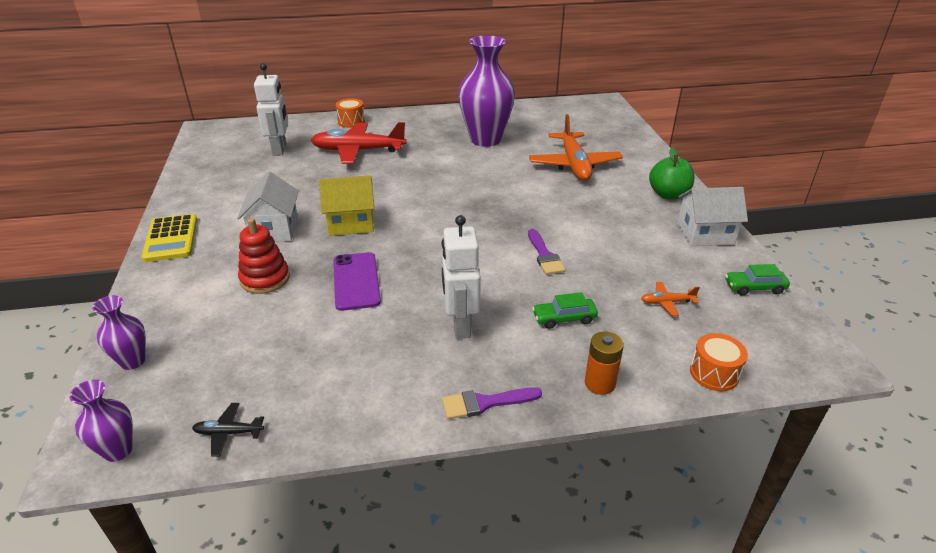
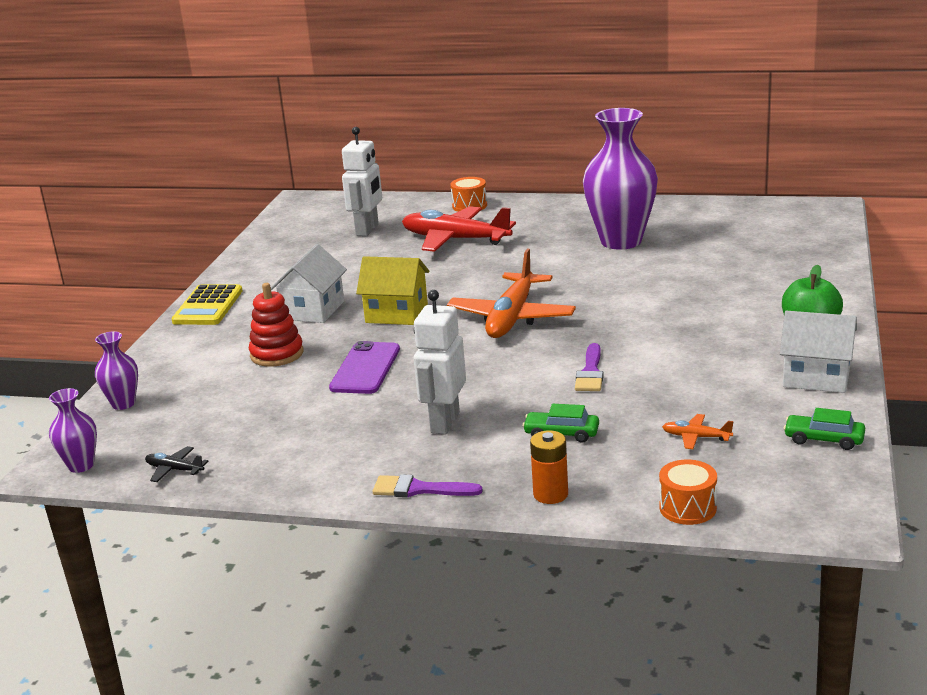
camera: 25 degrees right, 10 degrees down
(574, 165) = (713, 281): orange plane -> orange plane (512, 318)

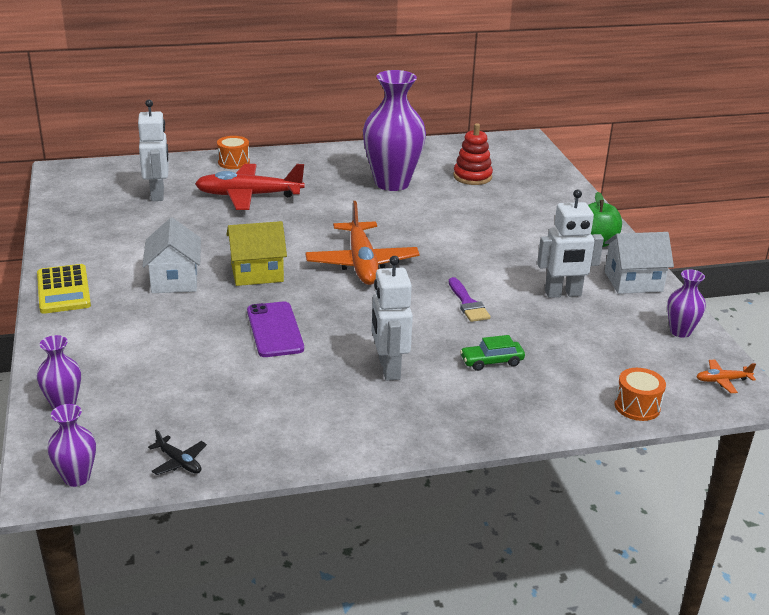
camera: 30 degrees left, 5 degrees up
(174, 470) = (179, 462): black plane -> black plane turned 135 degrees counterclockwise
(277, 354) = (178, 328): red stacking toy -> red stacking toy (472, 177)
(419, 489) = (421, 434): purple brush -> none
(550, 494) = (529, 416): orange battery -> none
(696, 437) = (593, 346): orange plane -> orange plane (722, 380)
(713, 378) = (563, 294): none -> white robot
(824, 439) = (680, 331): green car -> purple vase

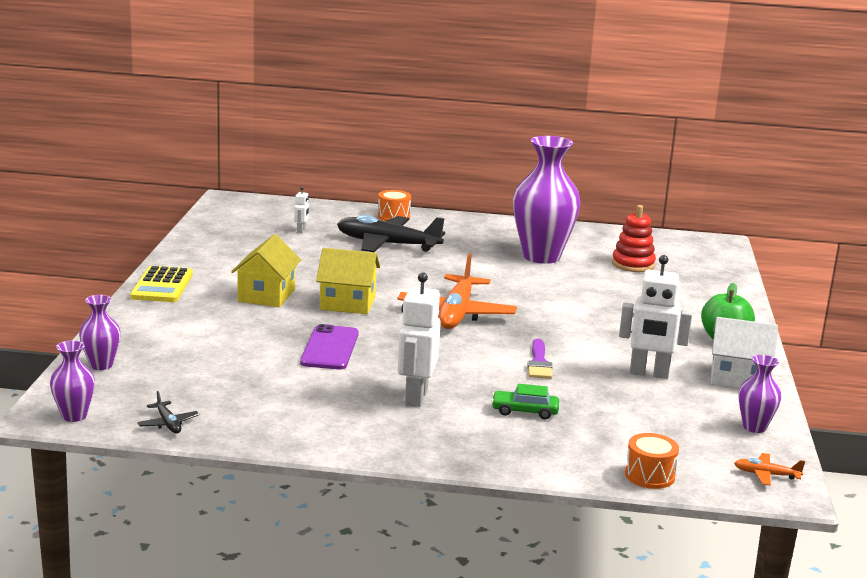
camera: 20 degrees right, 10 degrees down
(158, 194) = (301, 230): white robot -> white robot, size x0.45
(174, 280) = (266, 295): white house -> yellow house
(248, 196) = (387, 244): red plane -> black plane

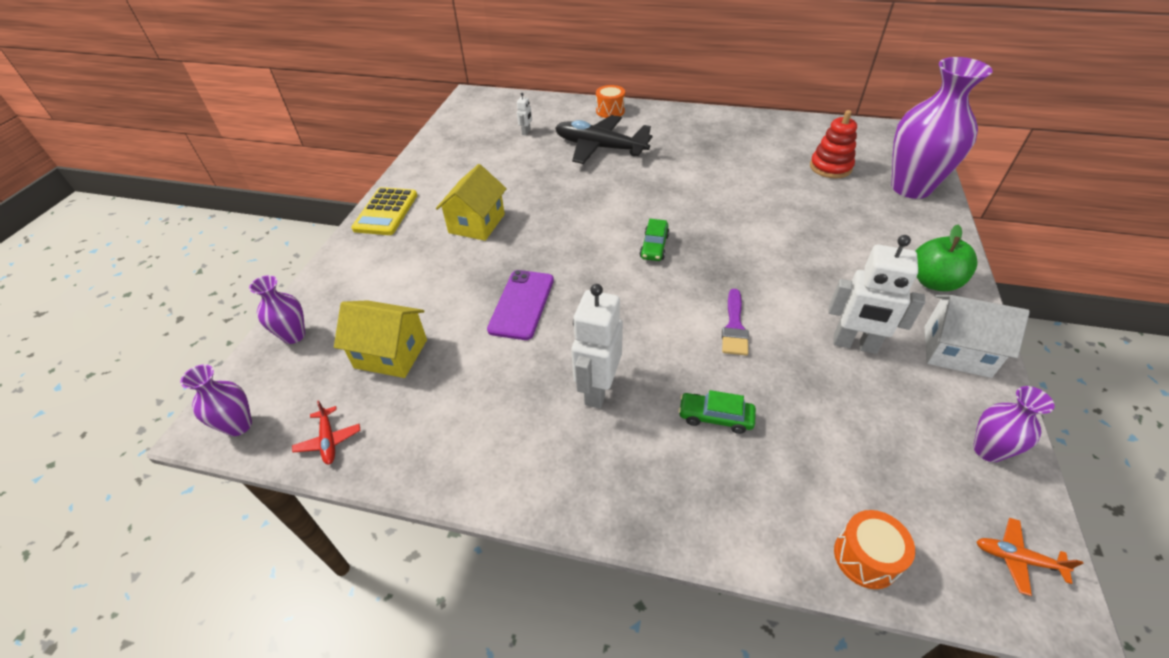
camera: 10 degrees right, 25 degrees up
(168, 424) = (329, 440): black plane -> red plane
(347, 303) = (550, 233): yellow house -> yellow house (391, 353)
(456, 314) = (654, 246): orange plane -> green car
(541, 256) = (741, 159): purple vase -> purple vase (911, 188)

